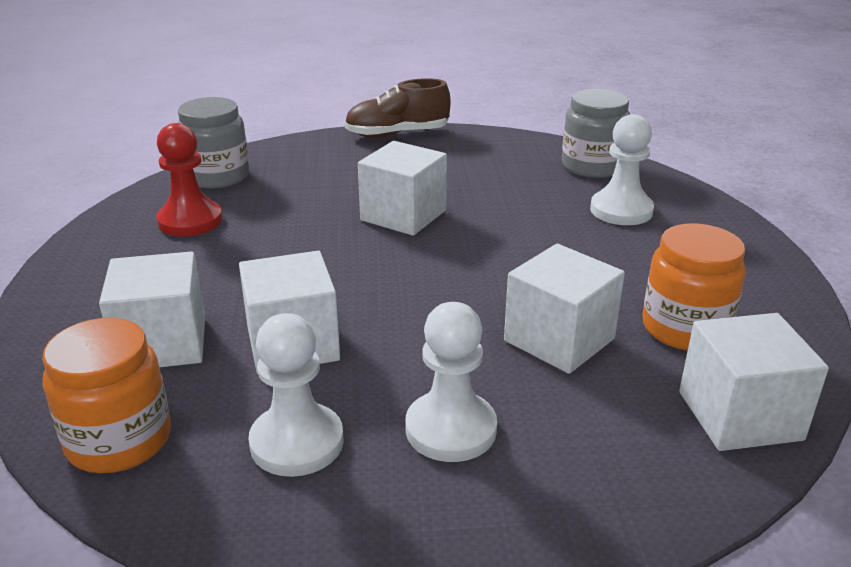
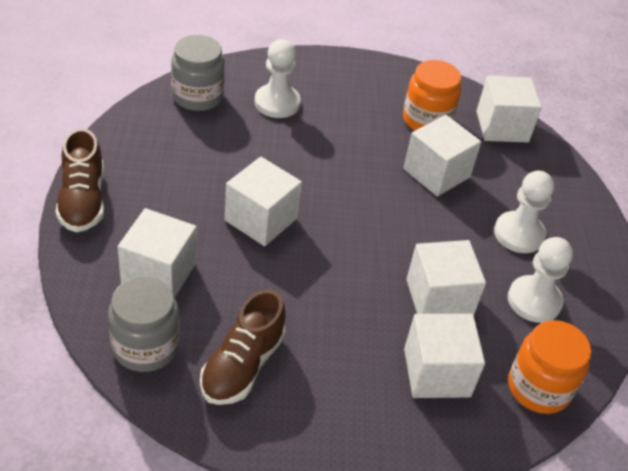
camera: 90 degrees left, 15 degrees up
(190, 221) = (242, 365): red pawn -> brown shoe
(310, 173) = (159, 273): none -> white cube

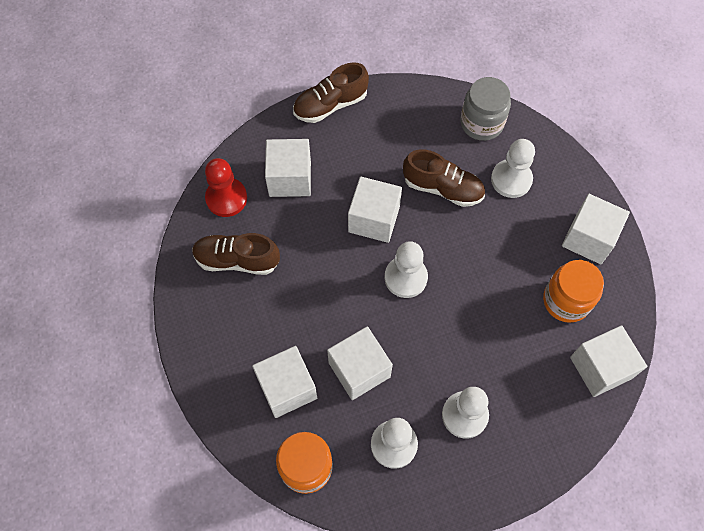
camera: 75 degrees right, 20 degrees up
(145, 346) = (226, 198): grey jar -> red pawn
(256, 153) = (442, 188): none -> brown shoe
(346, 220) = (405, 277): none -> white pawn
(436, 173) = (501, 328): white cube -> white cube (589, 238)

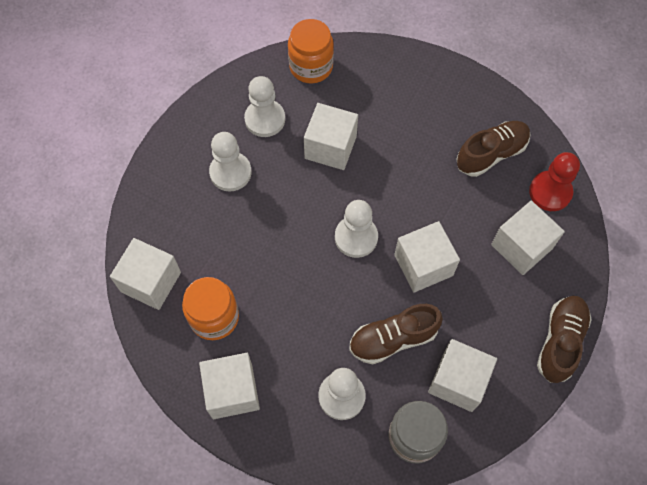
camera: 140 degrees right, 0 degrees up
(287, 388) = (368, 100): white cube -> white cube (458, 381)

